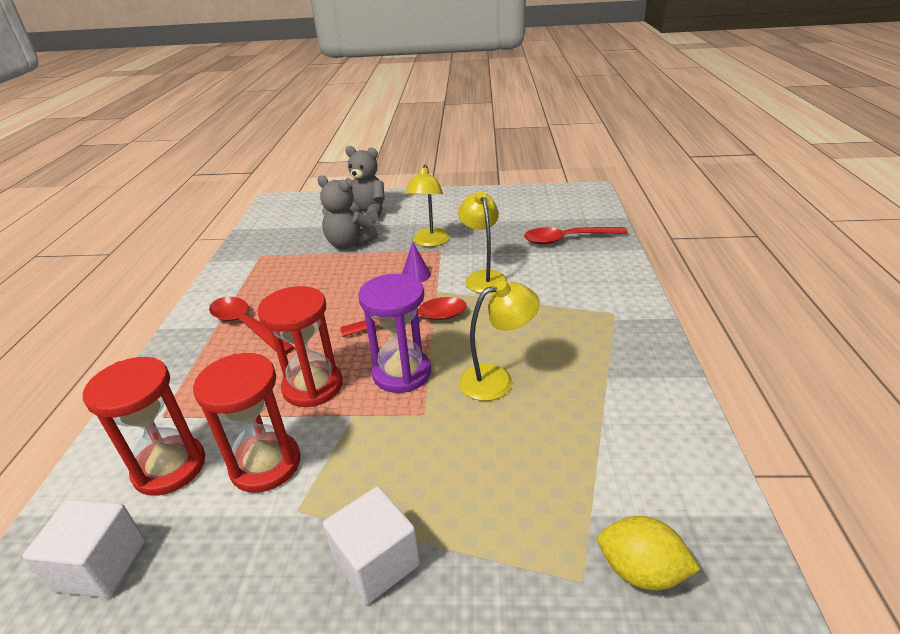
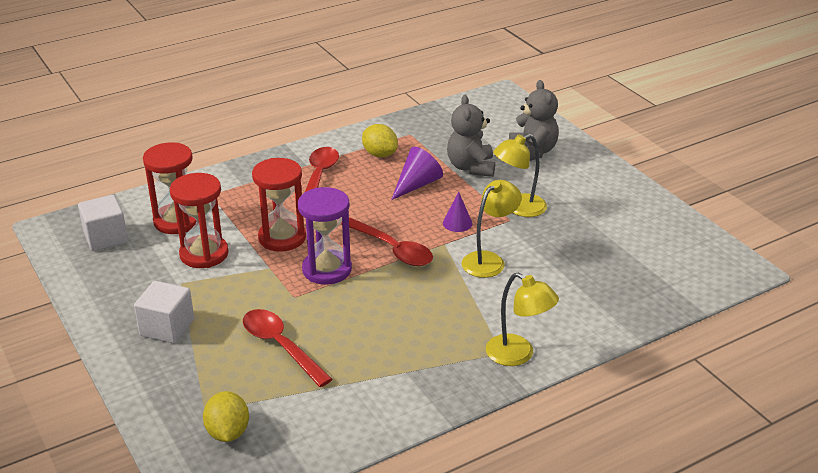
camera: 55 degrees right, 0 degrees up
(264, 280) = (379, 154): none -> yellow lemon
(336, 276) = (417, 184): none -> purple cone
(497, 379) = (356, 316): yellow lamp -> yellow lamp (518, 355)
(567, 239) = (610, 287): red spoon -> red spoon (281, 346)

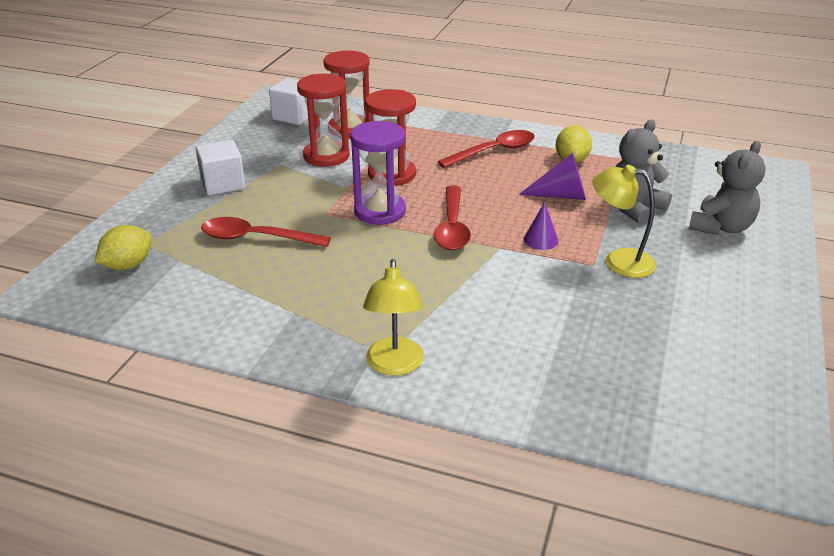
camera: 50 degrees right, 0 degrees up
(281, 346) = (256, 238): red spoon -> red spoon turned 90 degrees counterclockwise
(489, 260) = (513, 282): yellow lamp -> none

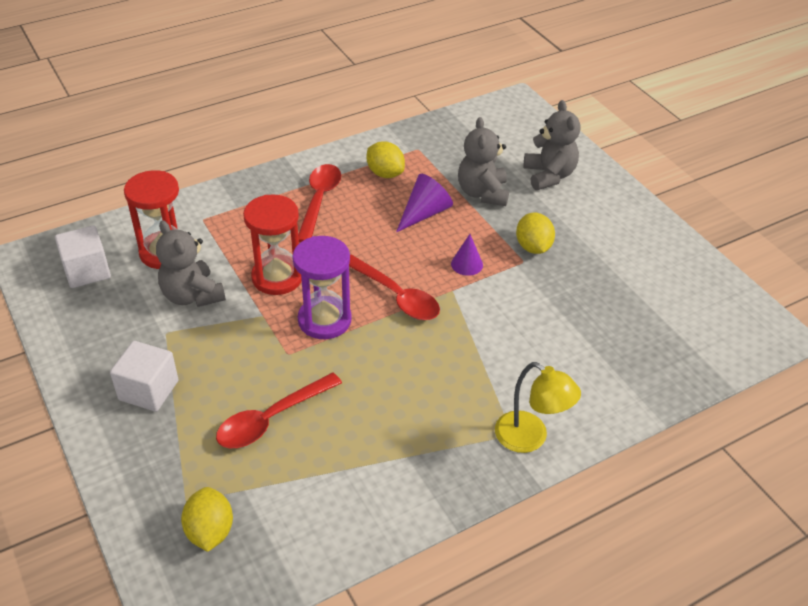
camera: 50 degrees left, 10 degrees up
(326, 156) = (192, 295): red hourglass -> grey teddy bear
(619, 261) = (533, 247): yellow lamp -> yellow lemon

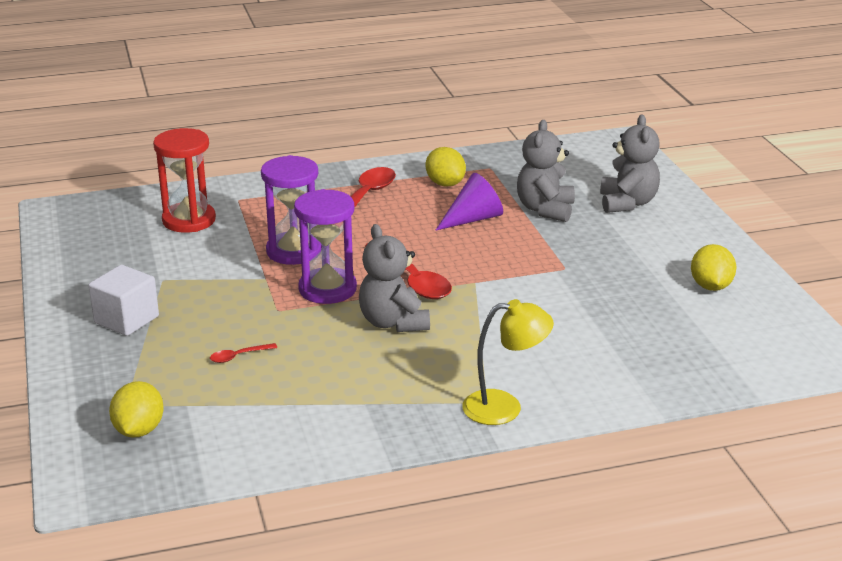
camera: 15 degrees right, 15 degrees down
(87, 271) = (107, 226): white cube -> none
(192, 295) = (201, 255): grey teddy bear -> grey teddy bear (393, 322)
(272, 419) = (238, 356): red spoon -> red spoon, size x0.46
(277, 277) = (294, 251): red hourglass -> purple hourglass
(467, 264) = (500, 263): purple cone -> none
(530, 438) = (504, 407): yellow lamp -> yellow lamp turned 60 degrees counterclockwise
(533, 247) = (581, 258): yellow lemon -> yellow lemon (711, 286)

